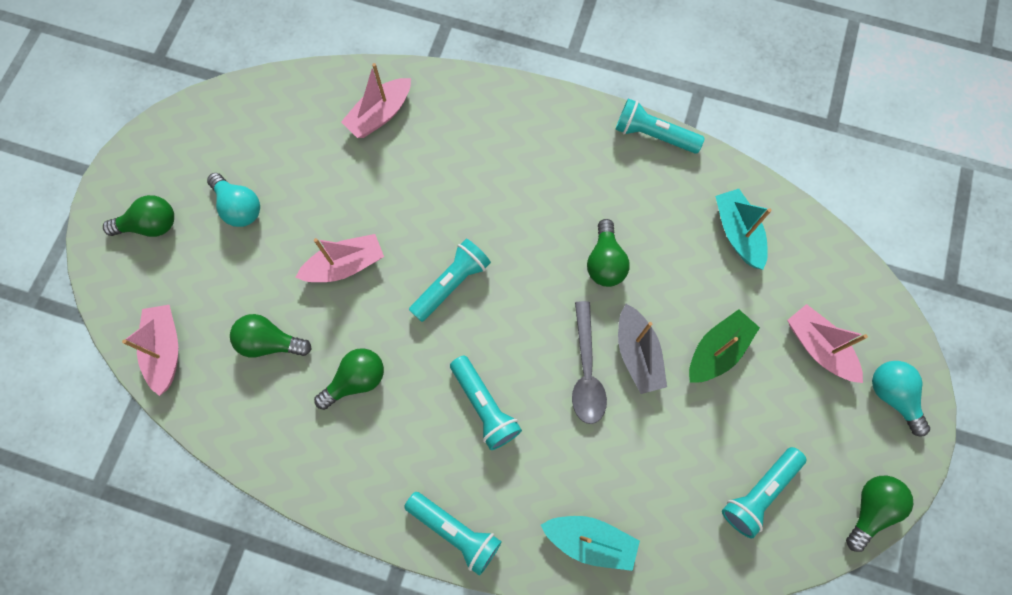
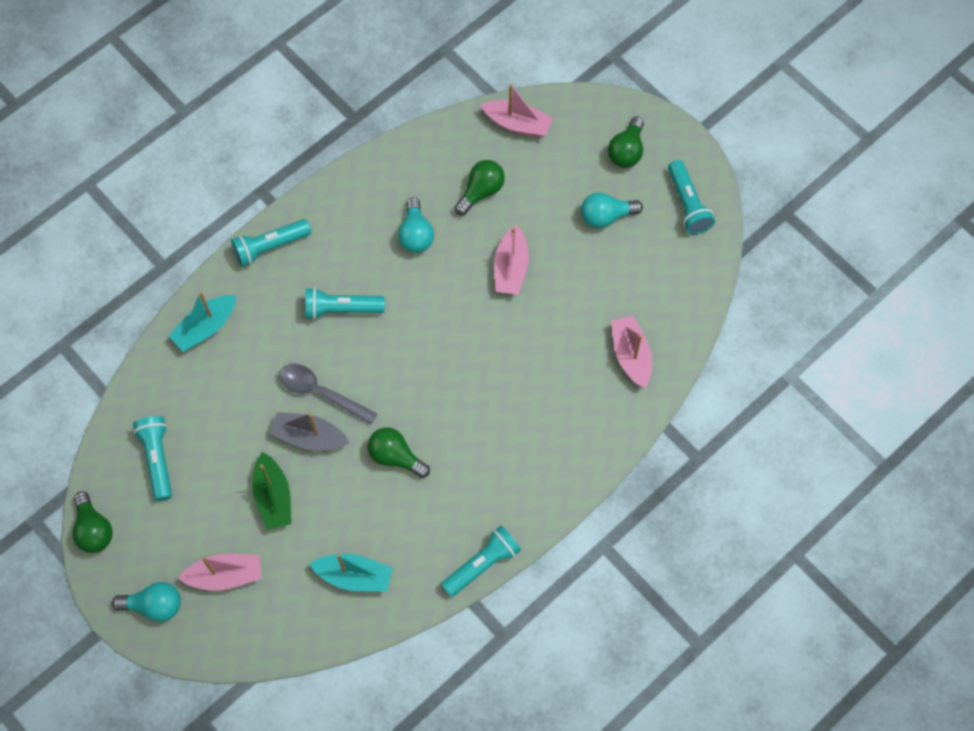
camera: 120 degrees right, 5 degrees down
(356, 380) = (416, 234): green light bulb -> turquoise light bulb
(451, 284) = (449, 334): turquoise flashlight -> turquoise flashlight (687, 204)

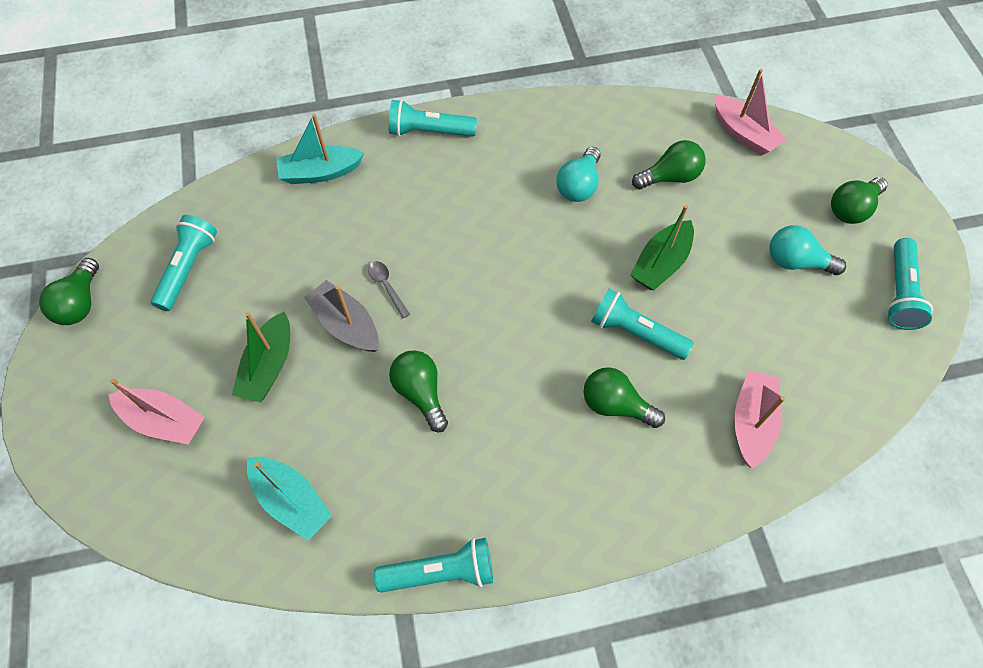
camera: 30 degrees right, 5 degrees down
(154, 605) = (74, 412): turquoise light bulb -> none
(320, 392) = (386, 286): grey spoon -> grey spoon, size x0.56
(341, 309) = (460, 218): turquoise flashlight -> turquoise flashlight (636, 333)
(511, 268) = (661, 263): pink boat -> green boat
(534, 392) = (615, 405): none -> green light bulb

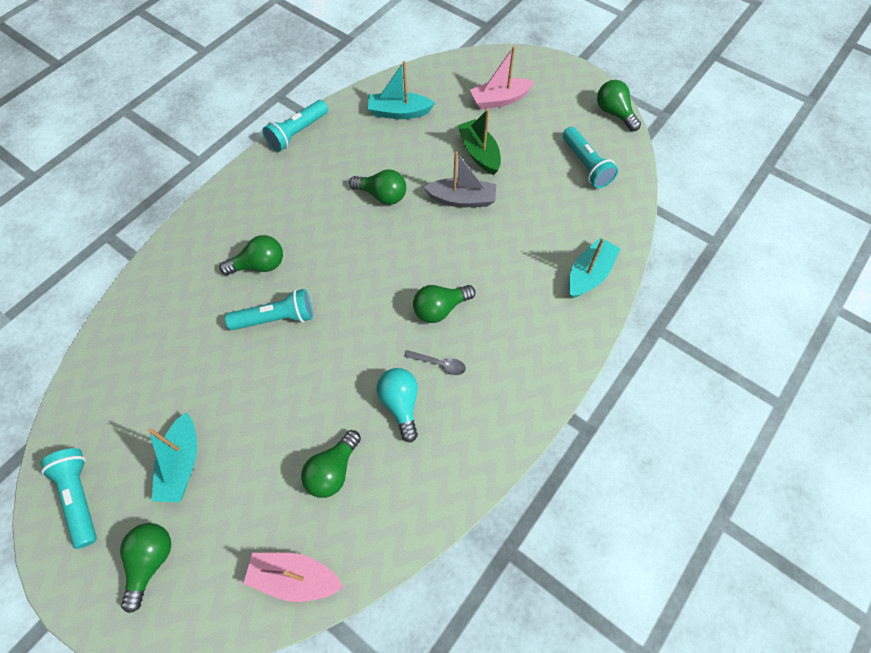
camera: 140 degrees right, 0 degrees up
(386, 286) = (462, 235): grey spoon -> grey spoon (440, 364)
(429, 131) = (555, 364): turquoise flashlight -> none
(476, 234) = (440, 309): none -> green light bulb
(661, 263) = (290, 383): green boat -> none
(751, 422) = (162, 313): pink boat -> none
(796, 262) = (182, 464): turquoise light bulb -> turquoise boat

